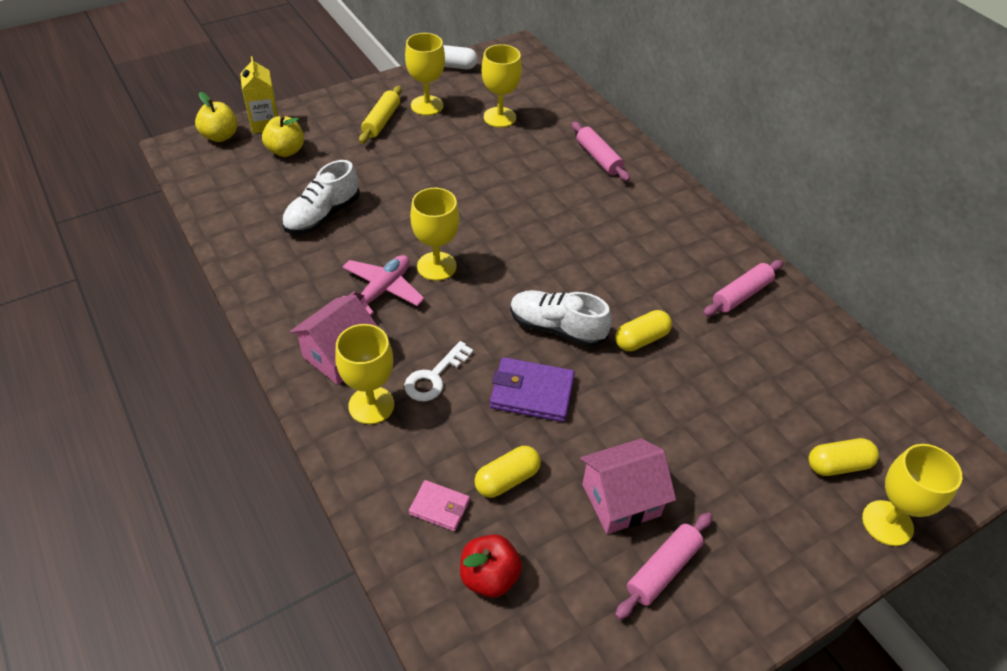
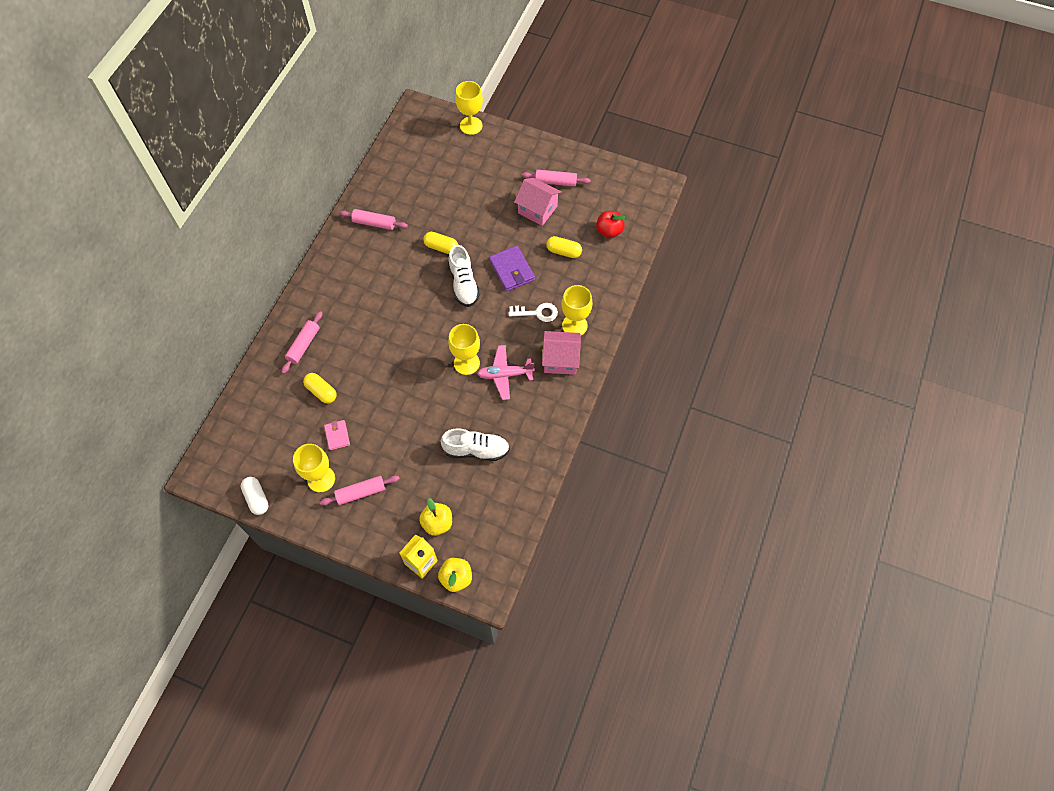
camera: 125 degrees left, 15 degrees up
(381, 121) = (361, 492): yellow rolling pin -> pink rolling pin
(439, 507) = (597, 265): pink wallet -> pink wallet (337, 436)
(499, 117) = (301, 426): yellow goblet -> none
(838, 465) = (454, 149): yellow capsule -> yellow capsule (321, 392)

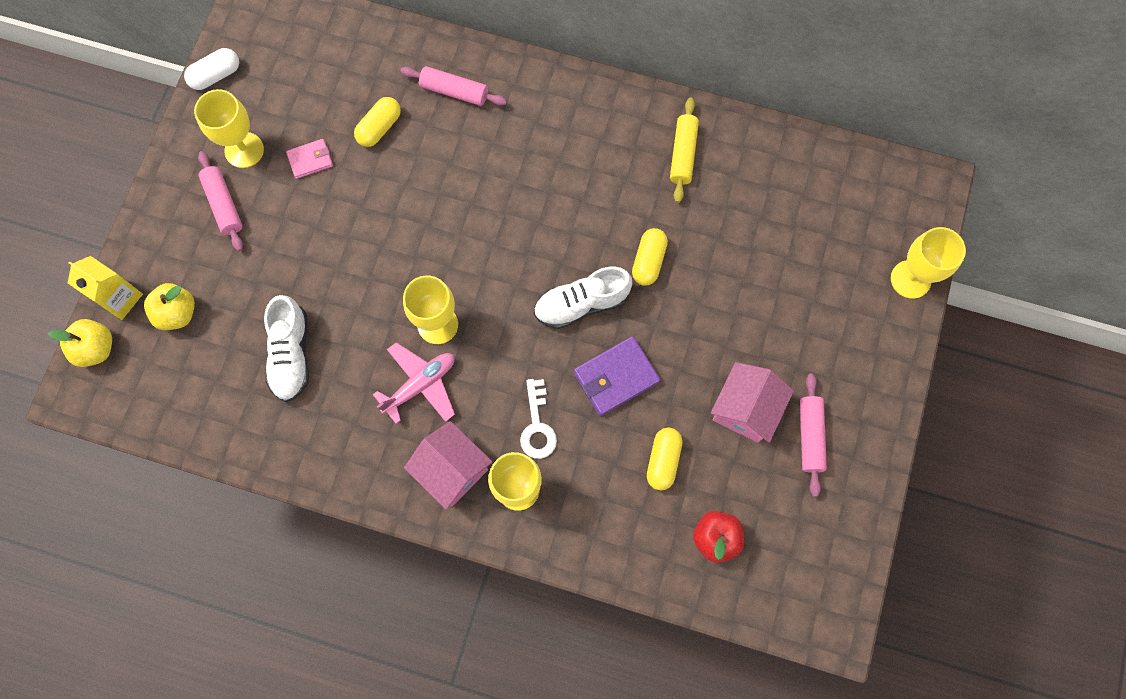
camera: 85 degrees right, 10 degrees up
(374, 223) = (683, 154): pink rolling pin -> yellow rolling pin
(505, 375) = (420, 385): pink plane -> pink plane turned 60 degrees clockwise
(560, 360) = (452, 470): pink house -> pink house turned 45 degrees counterclockwise

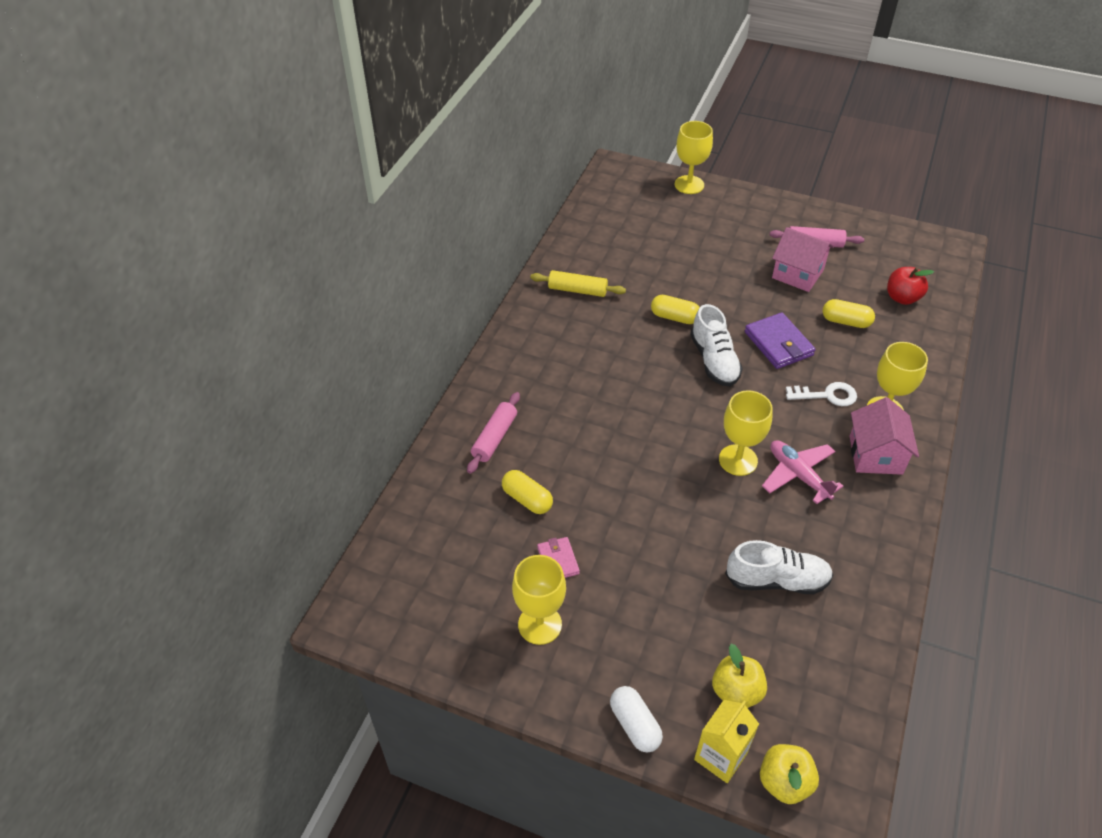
camera: 85 degrees left, 25 degrees down
(216, 75) = (440, 654): white capsule -> white capsule (635, 725)
(224, 204) = (605, 645): pink rolling pin -> none
(452, 470) = (875, 455): pink house -> pink house turned 45 degrees counterclockwise

